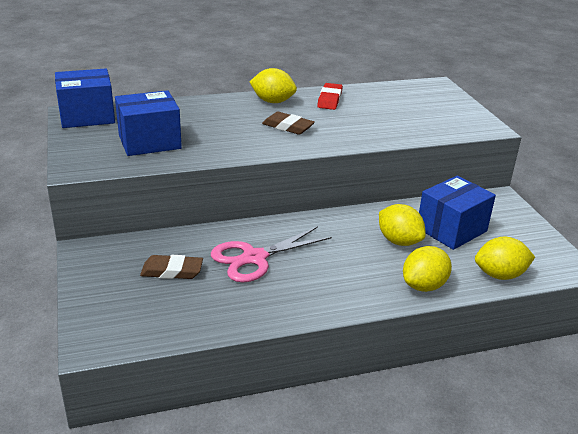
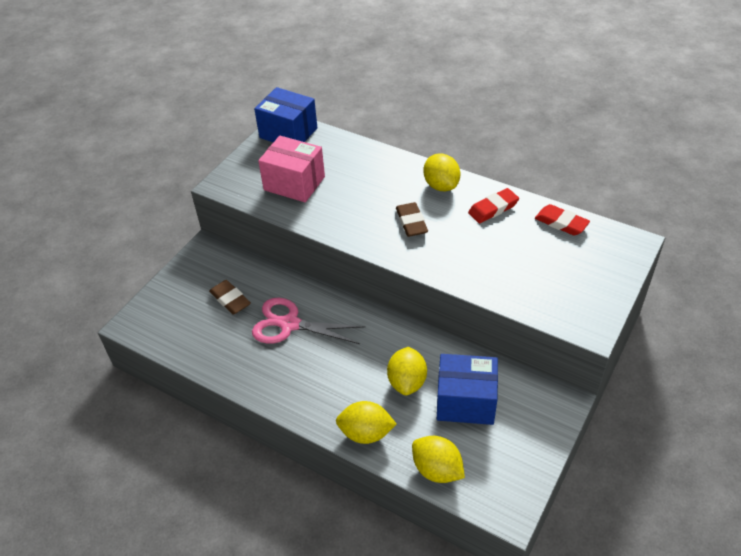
camera: 50 degrees right, 15 degrees up
(149, 142) = (294, 183): blue box -> pink box
(383, 91) = (561, 223): none -> red eraser

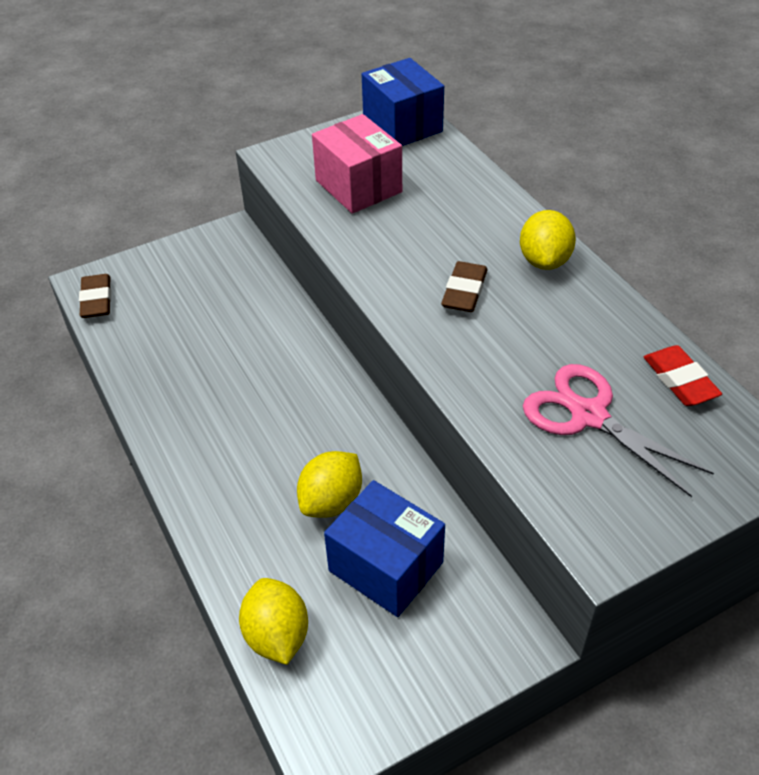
camera: 30 degrees right, 0 degrees up
(230, 299) = (209, 302): brown eraser -> brown eraser (96, 300)
(289, 324) = (250, 361): pink scissors -> pink scissors (588, 416)
(366, 433) = (230, 539): yellow lemon -> none
(493, 208) = (593, 319): red eraser -> none

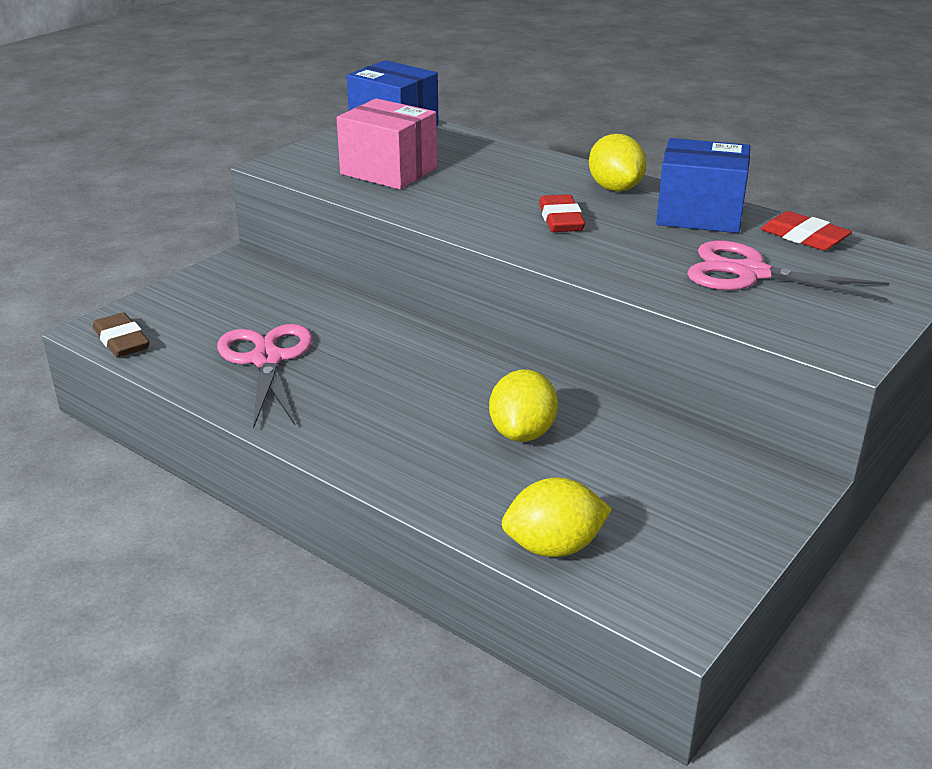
camera: 25 degrees left, 15 degrees down
(187, 353) = (266, 360): none -> pink scissors
(277, 635) = (554, 547): yellow lemon -> yellow lemon turned 60 degrees counterclockwise
(386, 566) = (619, 466): blue box -> blue box (699, 215)
(464, 291) = (561, 219): brown eraser -> red eraser

